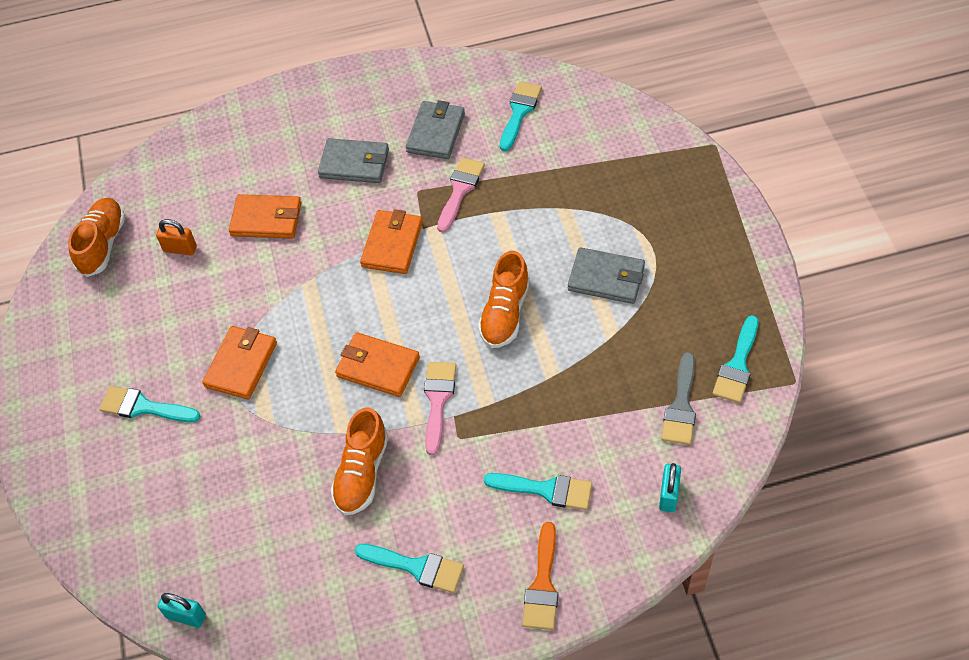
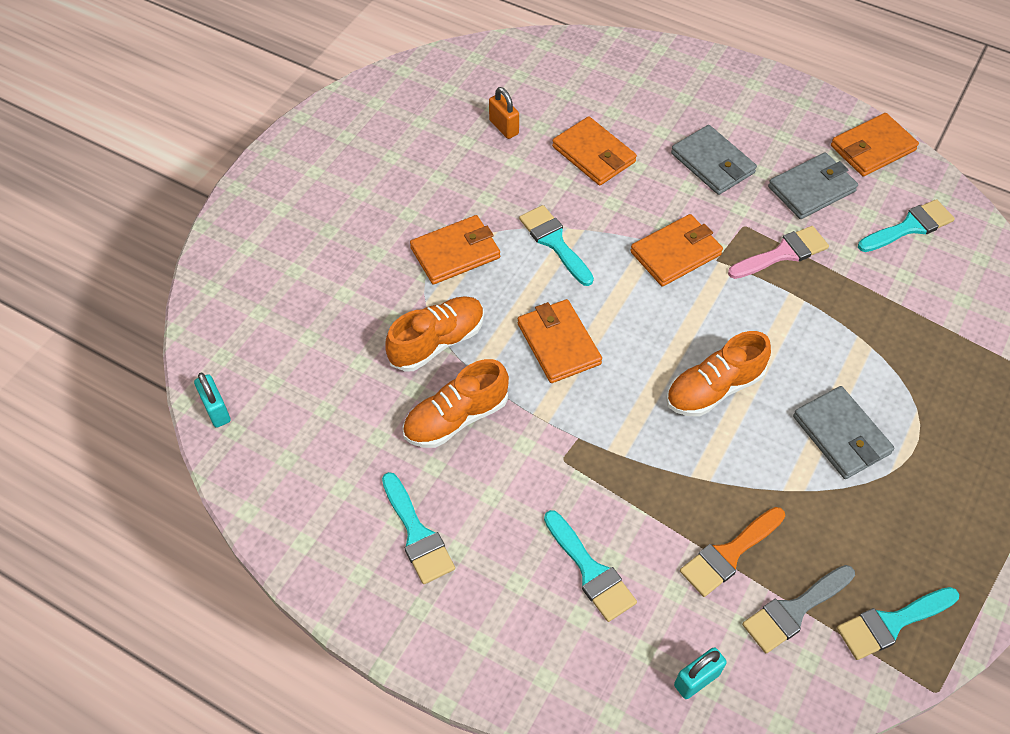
camera: 40 degrees right, 0 degrees up
(103, 244) = (452, 81): orange shoe -> orange shoe (437, 342)
(144, 407) = (353, 226): turquoise brush -> turquoise brush (554, 242)
(438, 401) = (578, 413): pink brush -> none
(447, 76) = (872, 148): none -> orange wallet
(542, 584) = (502, 649): orange brush -> orange brush (729, 554)

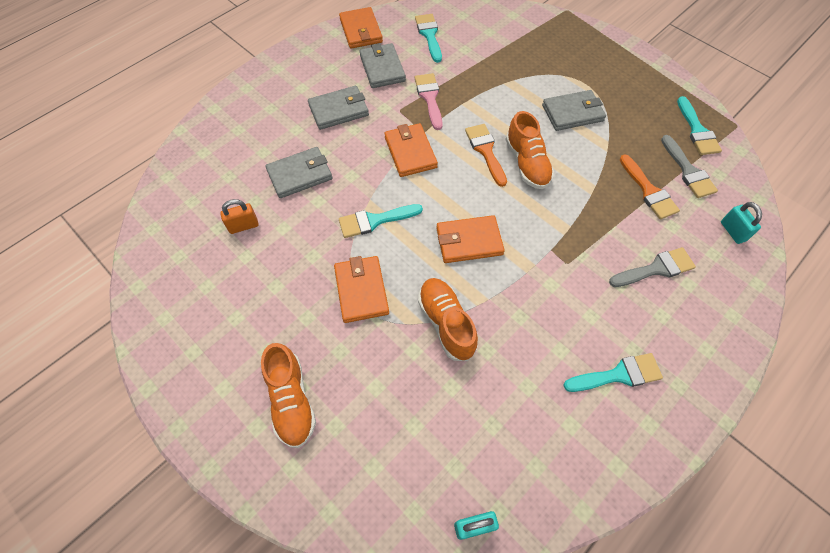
camera: 75 degrees left, 5 degrees up
(456, 418) = (520, 325): orange shoe -> orange shoe (291, 401)
(590, 571) = (656, 269): turquoise brush -> grey brush
(593, 154) = (300, 175): orange wallet -> grey wallet
(715, 336) = (486, 151): none -> orange brush

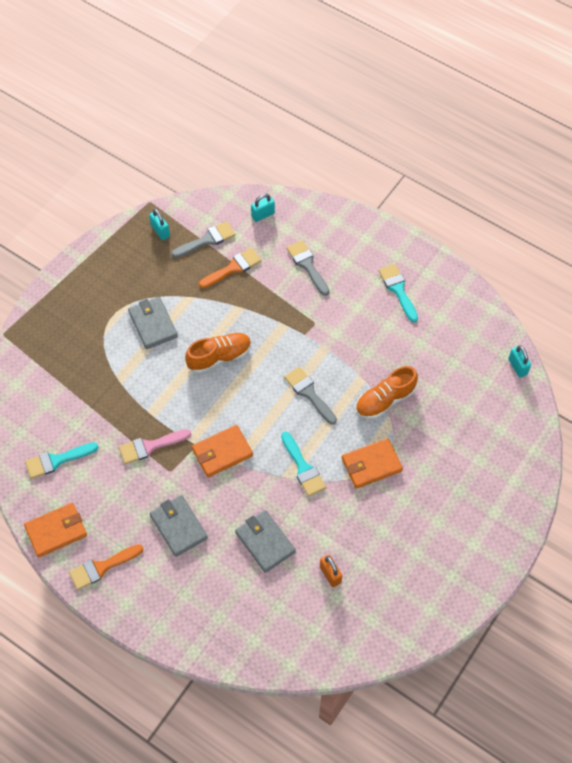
camera: 100 degrees left, 0 degrees up
(291, 401) = (470, 493): orange shoe -> none
(382, 68) = (113, 497): grey wallet -> none
(469, 241) = (309, 393): orange wallet -> grey brush
(486, 151) = (210, 390): orange brush -> orange brush (102, 567)
(697, 130) = (160, 231): turquoise brush -> turquoise padlock

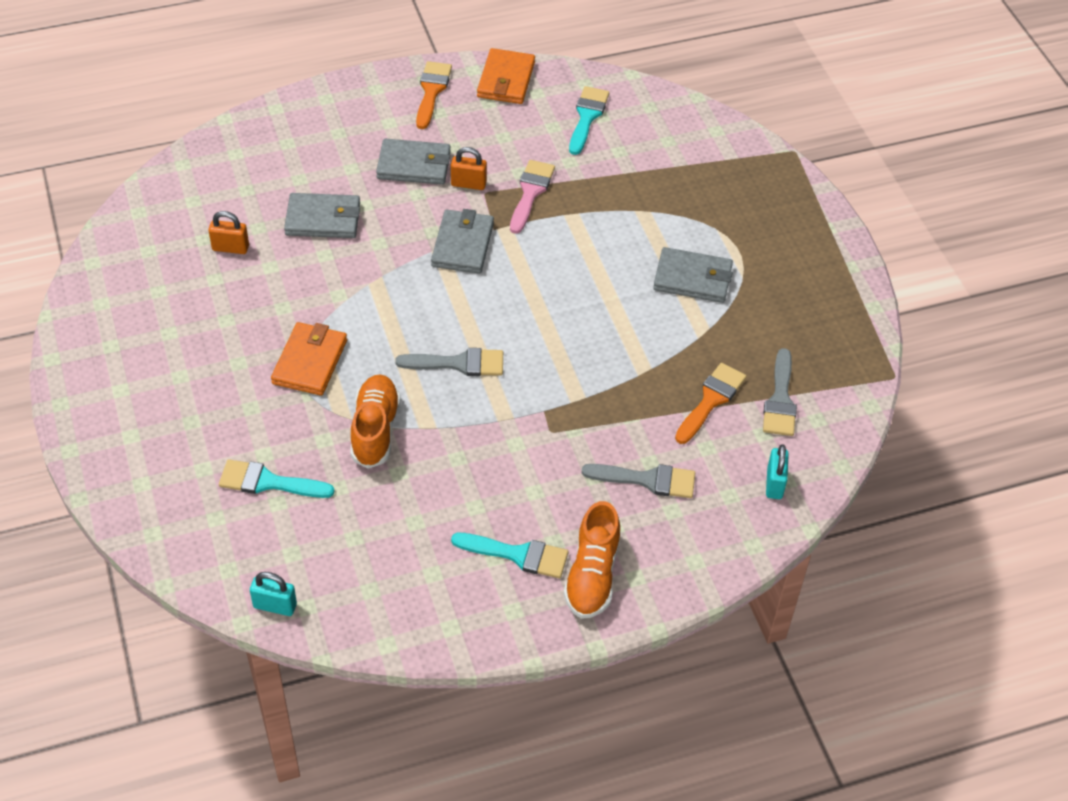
camera: 125 degrees right, 10 degrees down
(160, 231) = (835, 361): turquoise padlock -> none
(170, 485) = (468, 184): none -> orange padlock
(219, 357) = (589, 312): orange shoe -> orange shoe (592, 575)
(222, 452) = (462, 245): orange wallet -> grey wallet
(233, 268) = (711, 400): orange brush -> orange brush turned 150 degrees counterclockwise
(303, 468) = (371, 300): turquoise brush -> turquoise brush (268, 482)

